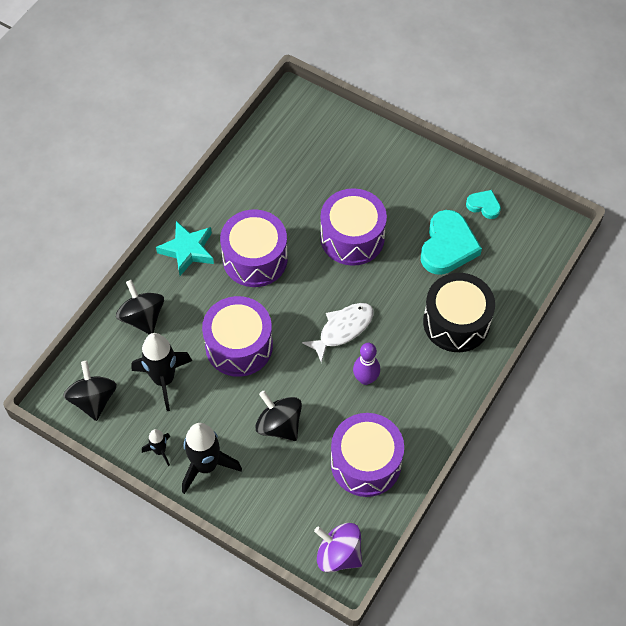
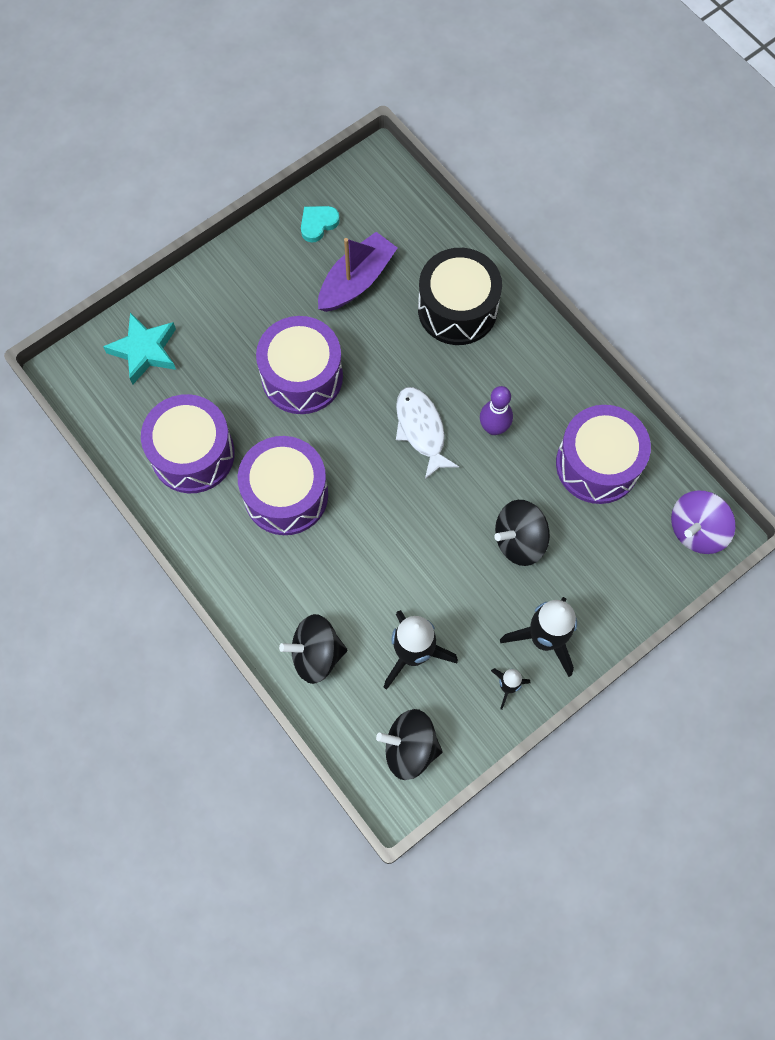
camera: 70 degrees left, 10 degrees up
(187, 250) = (240, 570): turquoise star -> turquoise star (144, 351)
(239, 346) = (399, 552): purple drum -> purple drum (193, 454)
(448, 246) = (356, 281): turquoise heart -> purple boat

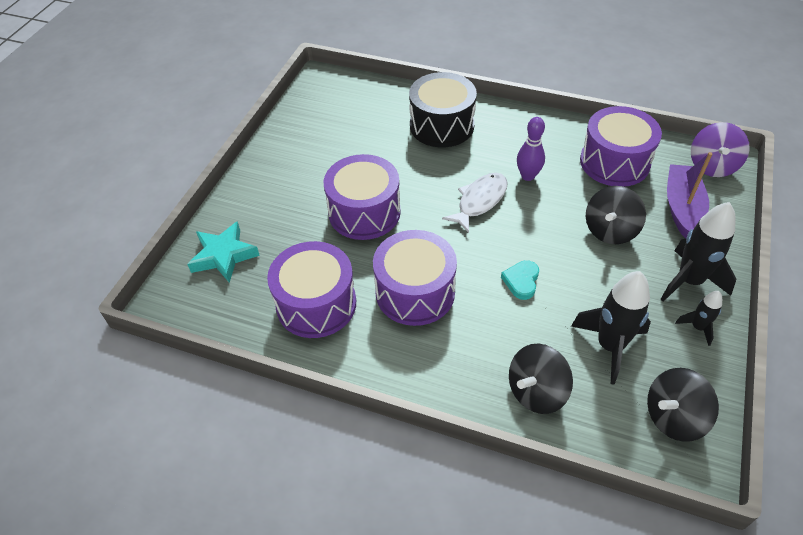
camera: 30 degrees left, 20 degrees down
(318, 224) = (304, 124): turquoise heart -> turquoise heart (521, 281)
(356, 281) = (358, 141): purple boat -> purple boat (682, 208)
(421, 430) = (479, 201): white fish -> white fish turned 90 degrees clockwise

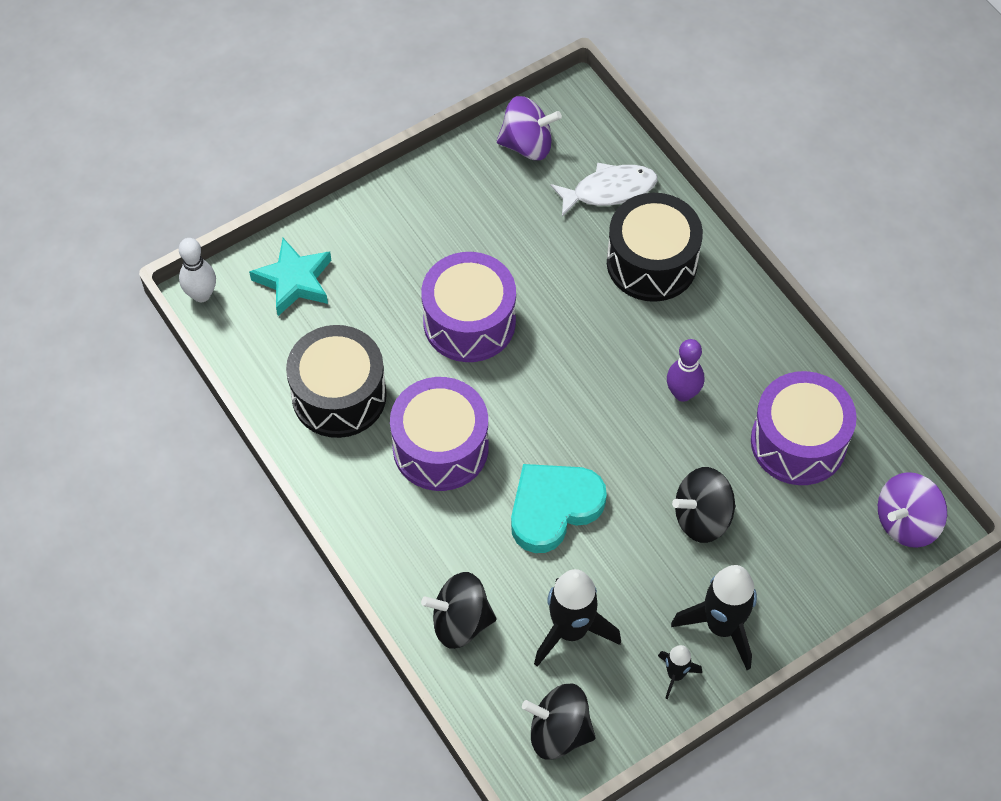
camera: 35 degrees right, 10 degrees up
(159, 302) = (201, 295): none -> white bowling pin
(313, 109) = (527, 144): none -> purple spinning top
(316, 304) = (339, 395): purple drum -> black drum
(479, 201) = (600, 389): white fish -> white fish (609, 190)
(521, 281) = (553, 508): turquoise heart -> turquoise heart, size x1.93
(682, 208) = (810, 546): purple boat -> none

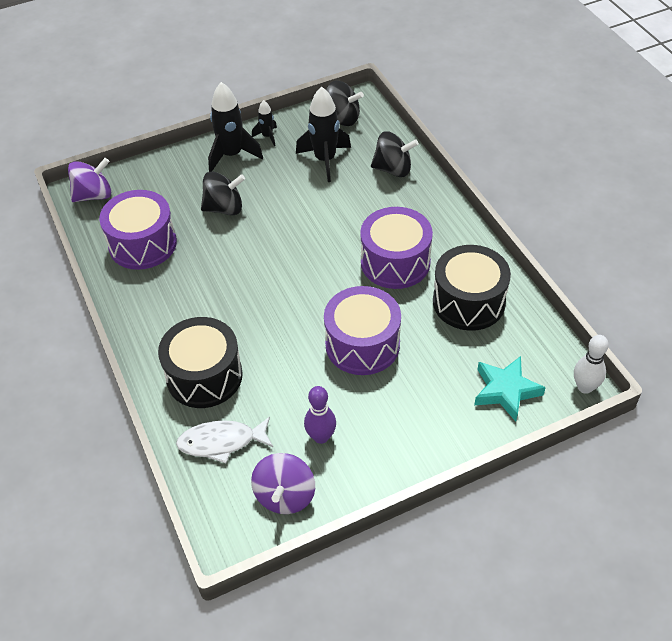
camera: 170 degrees left, 10 degrees down
(527, 144) = (285, 495): purple spinning top -> purple spinning top turned 90 degrees counterclockwise
(553, 508) = (322, 221): turquoise heart -> none
(682, 393) = (212, 280): purple bowling pin -> purple bowling pin (321, 437)

